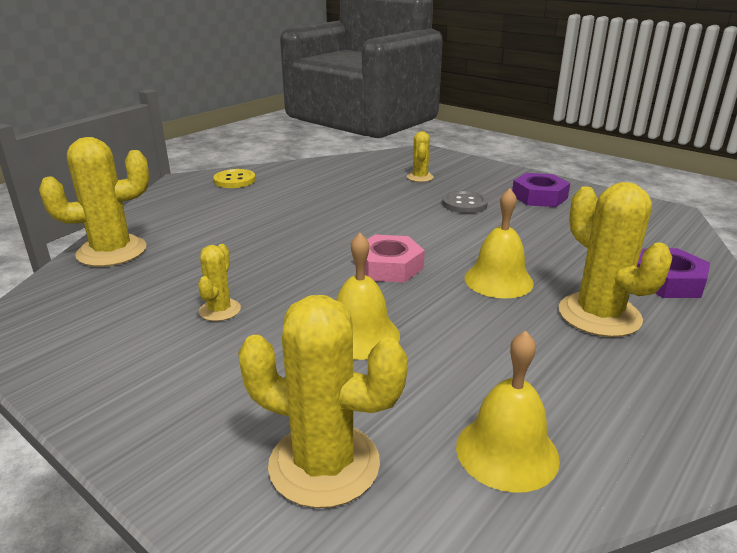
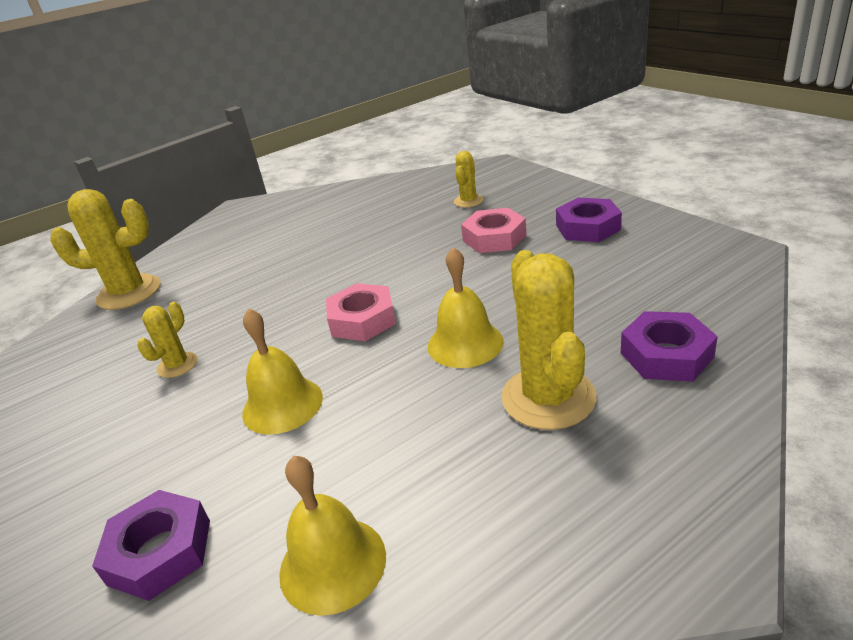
camera: 20 degrees right, 5 degrees up
(234, 180) = (281, 207): yellow button -> none
(324, 464) = (160, 551): yellow cactus -> purple nut
(464, 204) = (494, 238): grey button -> pink nut

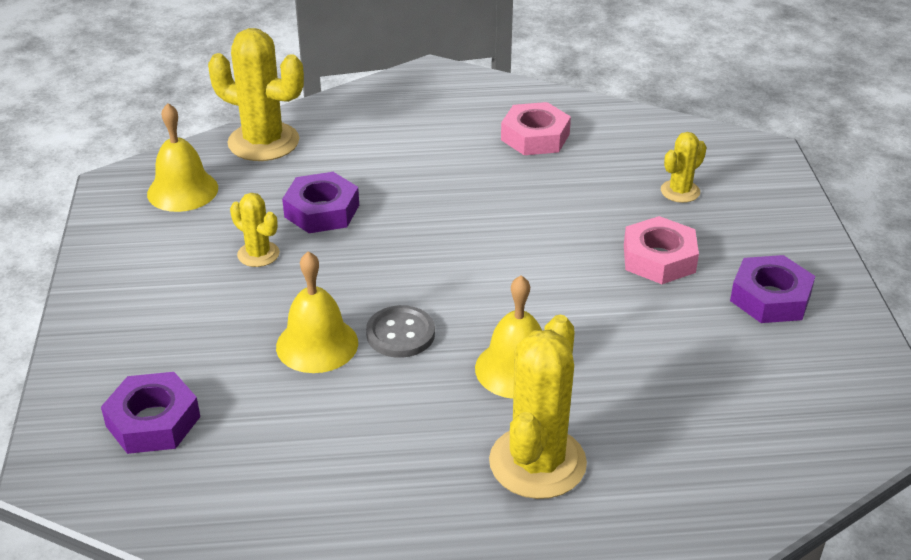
camera: 25 degrees right, 5 degrees up
(177, 365) = (258, 254): yellow cactus -> yellow cactus turned 75 degrees clockwise
(332, 564) = (262, 499): yellow bell -> yellow bell (182, 190)
(349, 364) = (400, 334): none -> grey button
(362, 320) = (448, 291): pink nut -> pink nut (535, 137)
(666, 355) = (683, 482): purple nut -> purple nut (322, 211)

